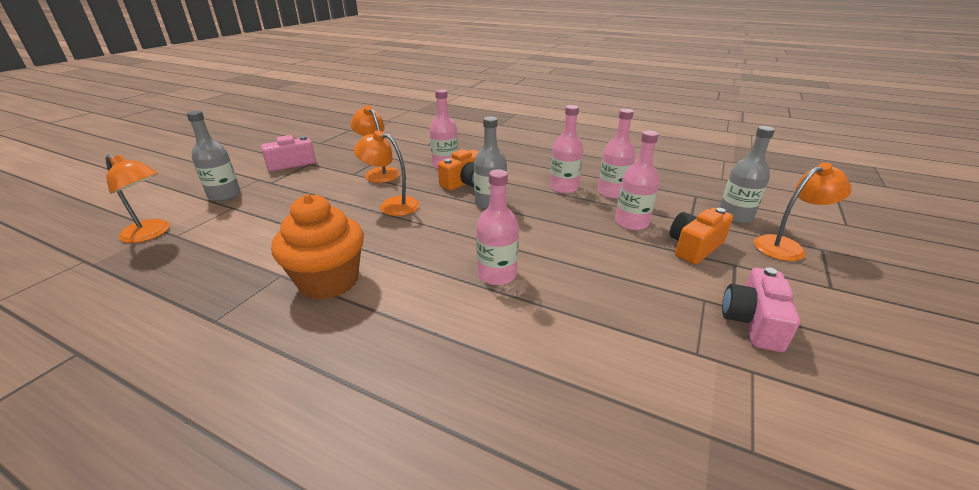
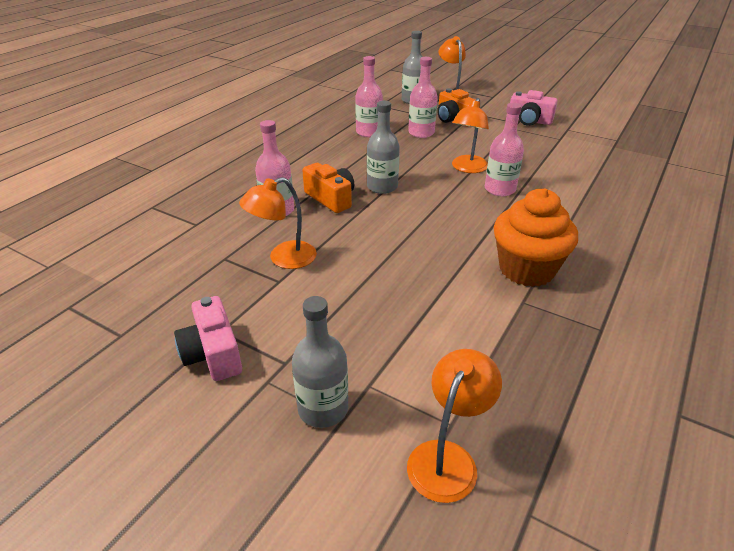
camera: 85 degrees left, 5 degrees up
(392, 205) = (378, 243): orange lamp -> orange lamp (467, 168)
(563, 187) = (354, 150): pink bottle -> none

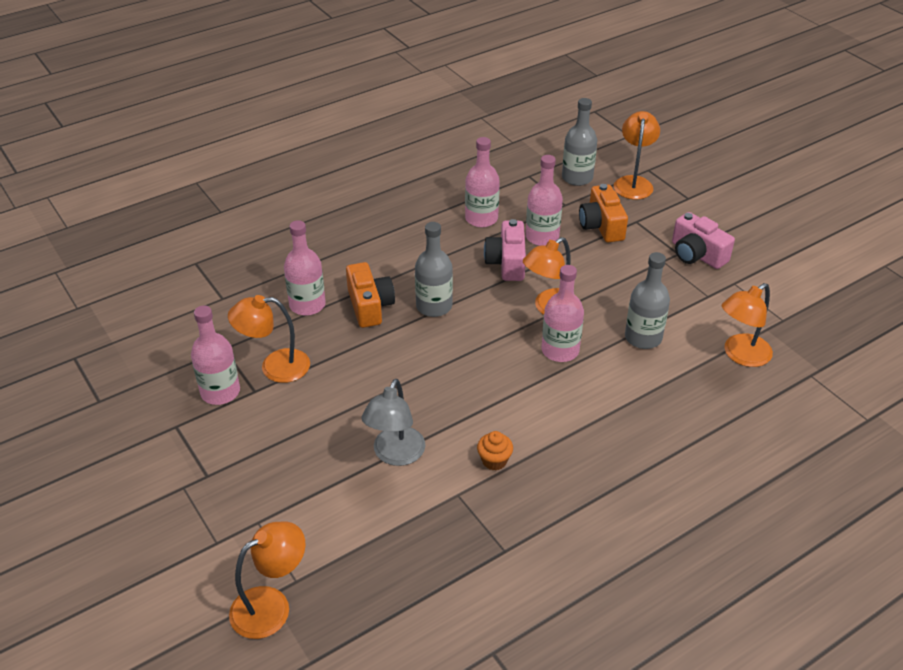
camera: 25 degrees right, 5 degrees up
(213, 354) = (157, 445): pink camera -> pink camera (507, 262)
(246, 291) = (220, 392): none -> pink bottle
(323, 409) = (209, 527): grey bottle -> grey bottle (643, 338)
(445, 290) = (395, 455): none -> grey lamp
(526, 269) = (494, 461): orange cupcake -> orange cupcake, size x0.42
(615, 163) = (740, 355): none -> orange lamp

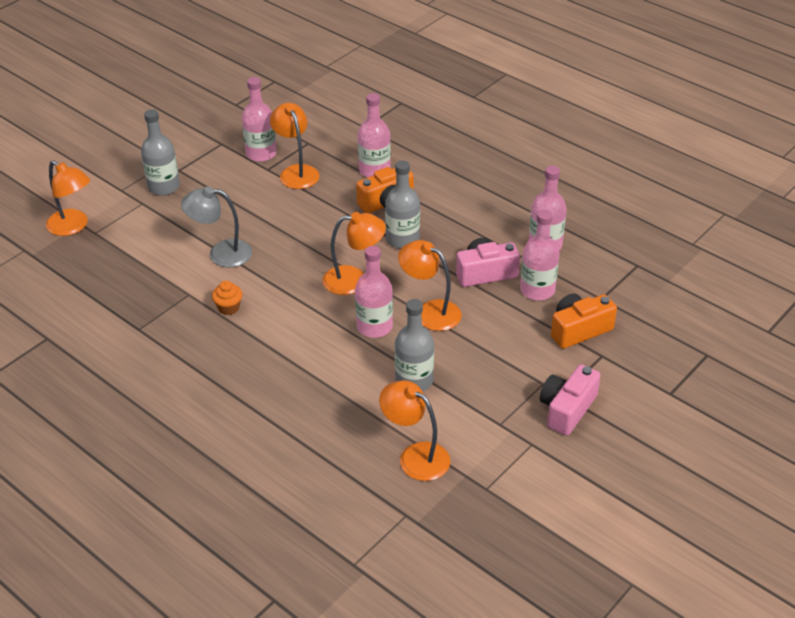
camera: 75 degrees right, 0 degrees up
(577, 178) = (655, 300): grey bottle -> grey bottle (163, 187)
(633, 183) = (673, 345): orange lamp -> orange lamp (354, 280)

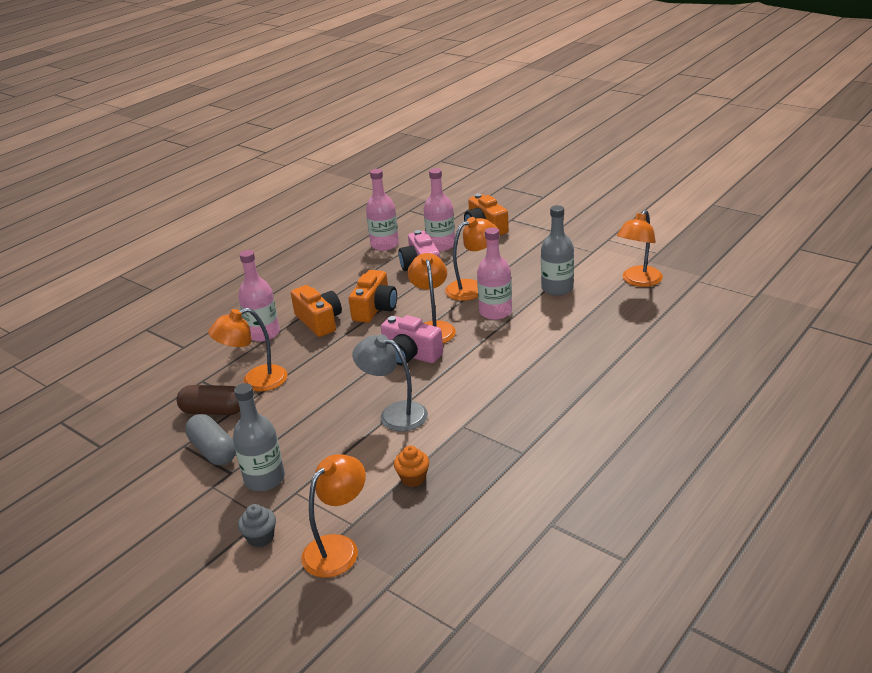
camera: 90 degrees left, 10 degrees down
(100, 190) = (260, 538): none -> grey cupcake
(208, 159) = (213, 451): none -> grey capsule
(221, 253) = (394, 414): grey lamp -> grey lamp turned 120 degrees clockwise
(228, 308) = (481, 396): orange cupcake -> orange cupcake (413, 478)
(261, 153) = (214, 411): pink bottle -> brown capsule
(402, 239) = (375, 309): grey bottle -> orange camera
(430, 311) = (472, 288): orange lamp -> orange lamp turned 150 degrees counterclockwise
(567, 409) = (569, 228): pink camera -> pink camera (410, 355)

